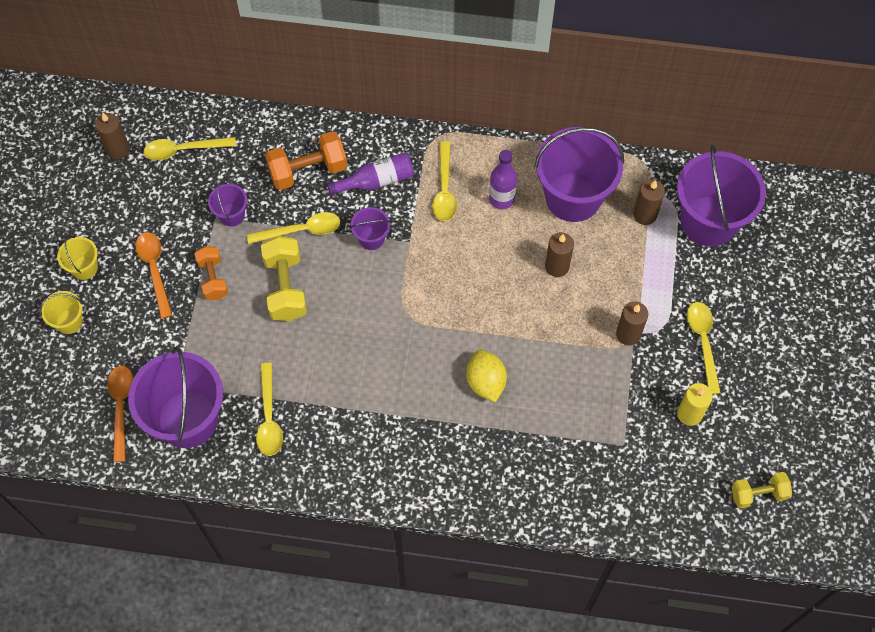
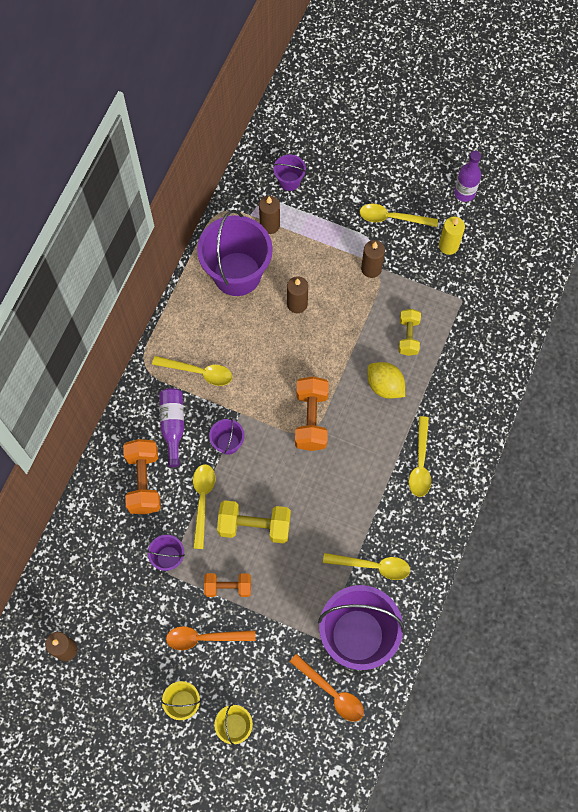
camera: 75 degrees left, 5 degrees up
(121, 407) = (331, 692): orange spoon -> orange spoon turned 150 degrees counterclockwise
(183, 150) = (86, 588): yellow spoon -> yellow spoon (420, 463)
(423, 314) = (311, 419): none -> orange dumbbell
(485, 382) = (385, 386): yellow lemon -> yellow lemon turned 45 degrees clockwise
(501, 199) = (222, 329): purple bottle -> purple bottle (464, 193)
(708, 221) = (289, 181): purple bucket -> purple bucket, size x0.46
(758, 494) = (522, 219): yellow dumbbell -> yellow dumbbell (408, 336)

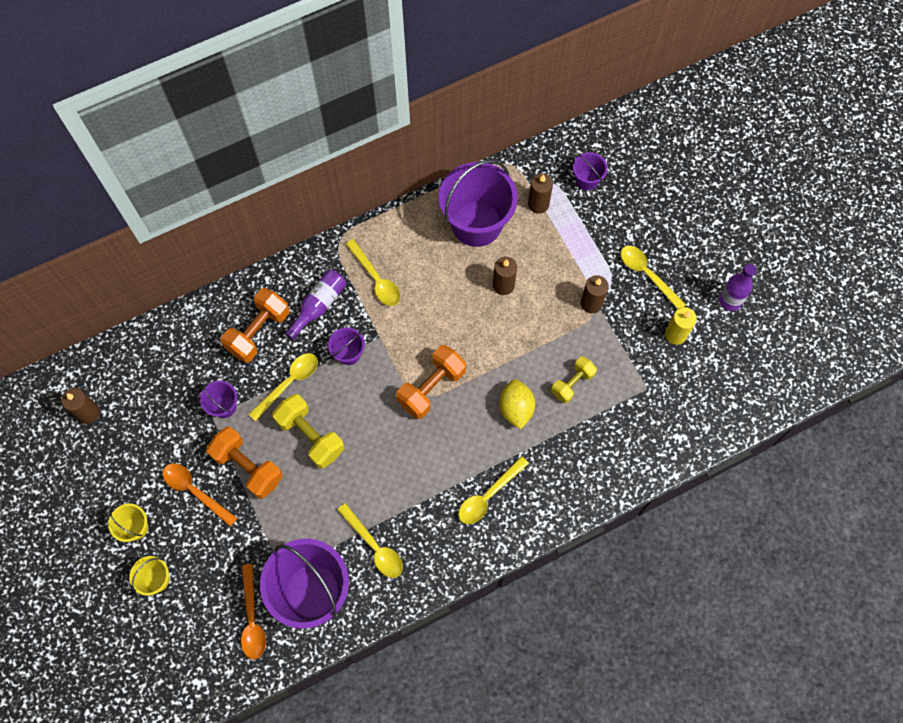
camera: 40 degrees right, 0 degrees up
(228, 587) = (248, 467): orange dumbbell -> orange dumbbell, size x1.55

